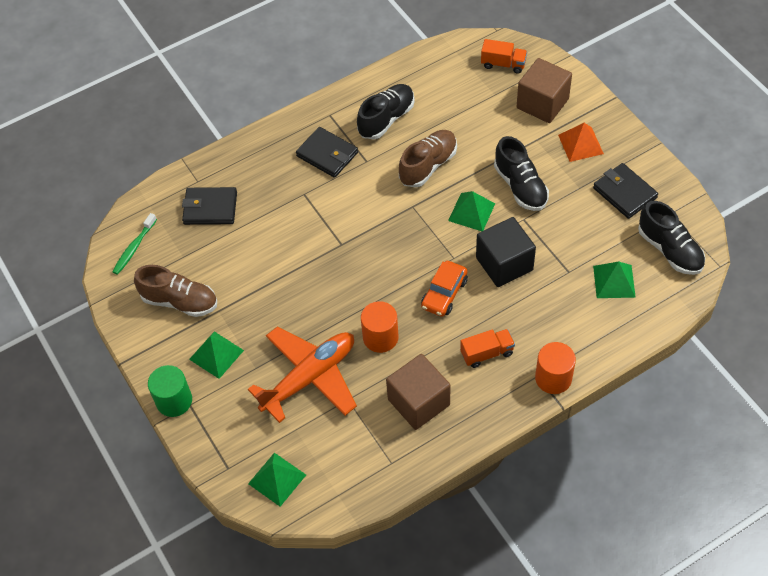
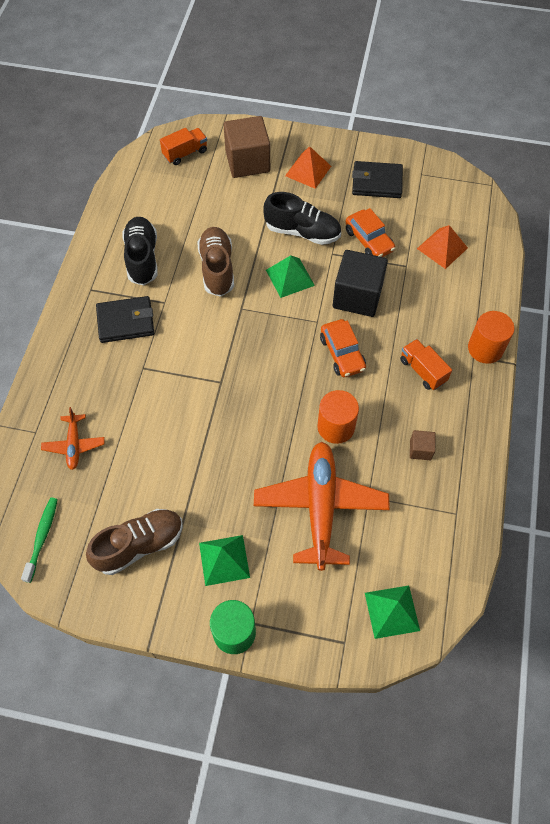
camera: 50 degrees left, 5 degrees up
(134, 248) = (42, 537): green toothbrush -> green toothbrush turned 150 degrees counterclockwise
(210, 208) = (74, 445): black wallet -> orange plane
(418, 402) = (420, 450): brown cube -> brown cube, size x0.46
(487, 353) = (422, 370): orange truck -> orange truck turned 60 degrees counterclockwise
(563, 231) = (369, 240): none -> orange car
(614, 281) = (442, 248): green pyramid -> orange pyramid
(669, 250) = (450, 198): black shoe -> none

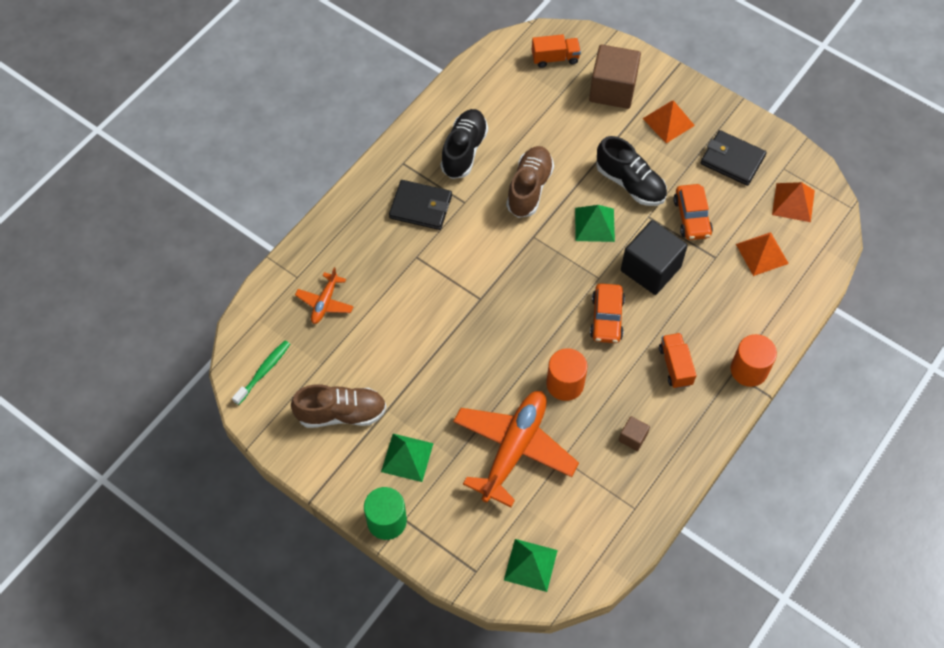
camera: 25 degrees right, 0 degrees up
(444, 198) = (793, 202): none -> orange pyramid

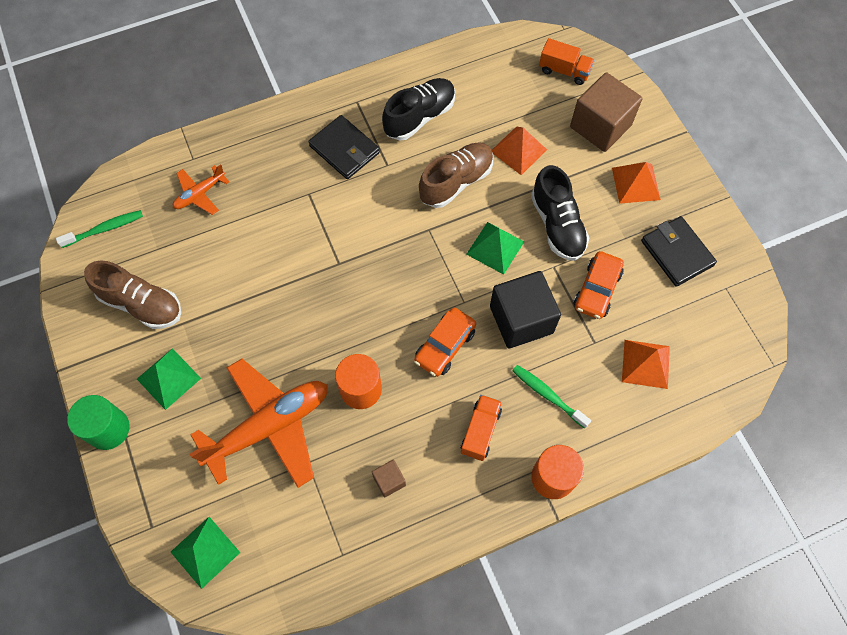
camera: 30 degrees right, 5 degrees up
(706, 313) = (547, 395): none -> green toothbrush
(793, 202) = (713, 328): orange pyramid -> orange pyramid (518, 150)

